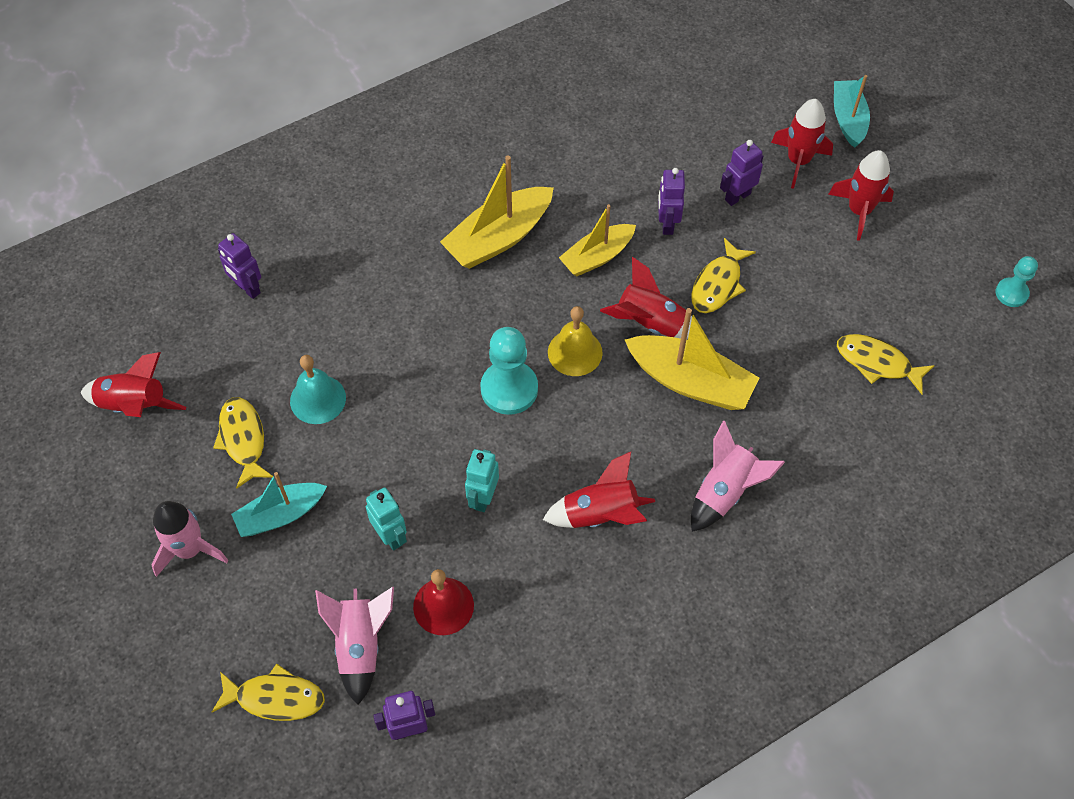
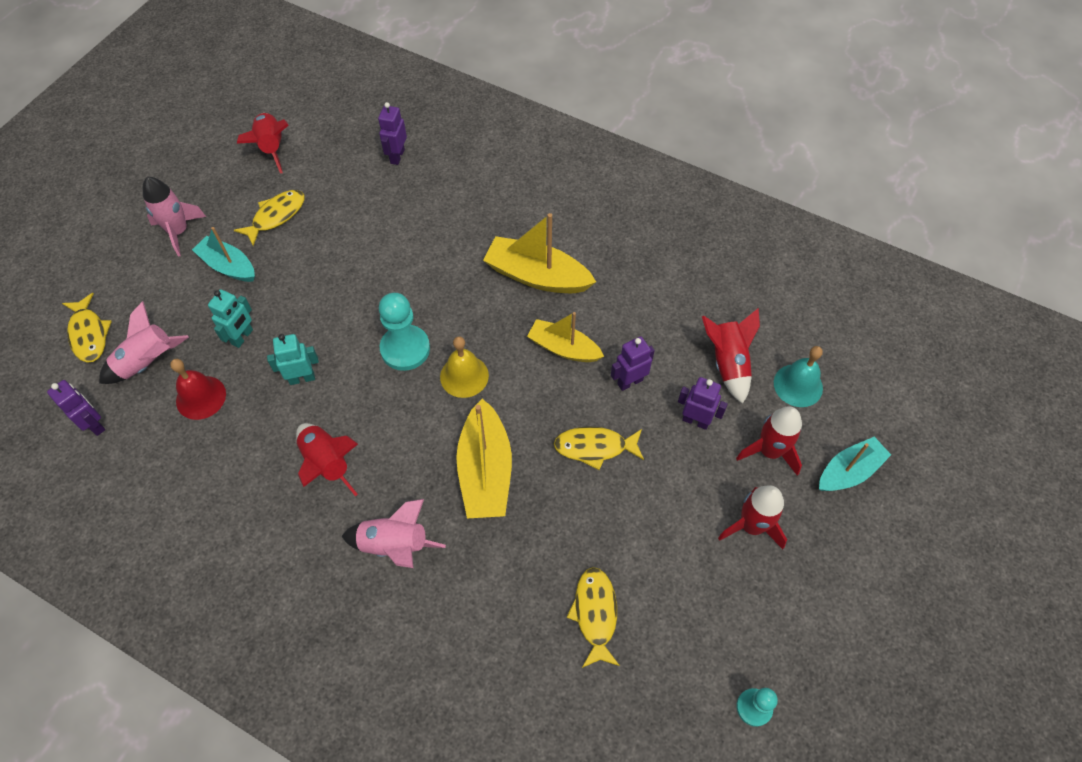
camera: 60 degrees right, 0 degrees up
(318, 399) = (330, 240): turquoise bell -> turquoise bell (798, 385)
(650, 323) = (524, 415): red rocket -> red rocket (728, 363)

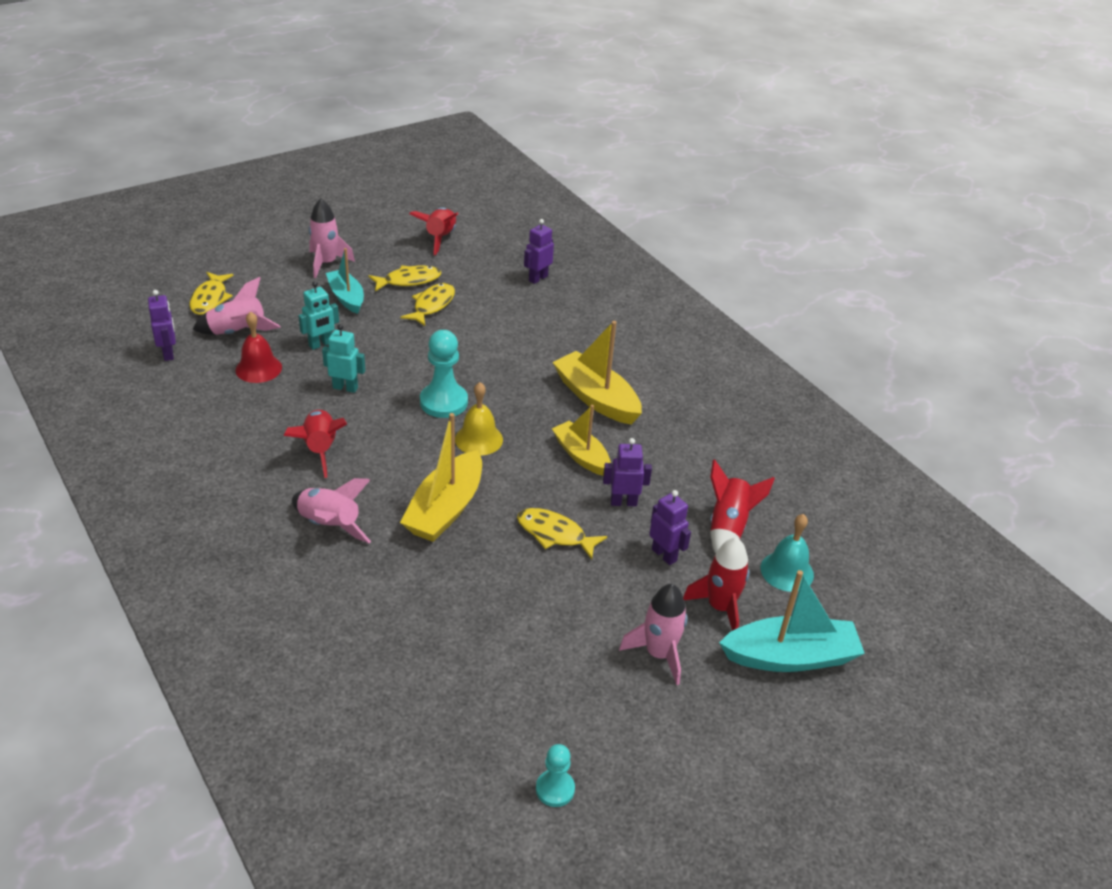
camera: 25 degrees right, 20 degrees down
(595, 614) = (461, 649): yellow fish -> yellow fish (432, 305)
(751, 526) = (659, 654): red rocket -> pink rocket
(849, 471) = (790, 657): turquoise boat -> turquoise boat, size x1.50

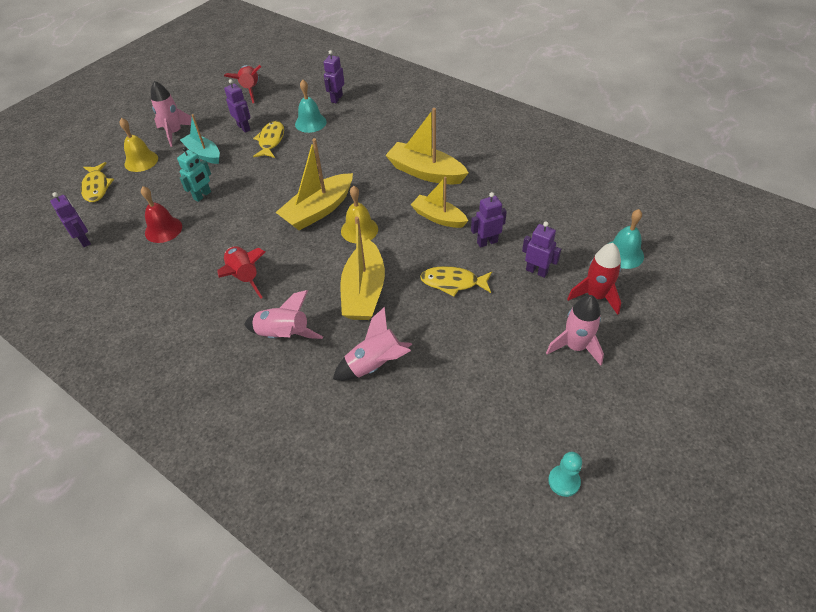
camera: 15 degrees left, 10 degrees up
(237, 332) = (132, 206): pink rocket -> pink rocket (375, 364)
(273, 284) = (141, 161): none -> yellow bell
(345, 388) = (239, 223): turquoise robot -> none
(409, 281) = (244, 127): yellow fish -> purple robot
(443, 402) = (318, 210): turquoise pawn -> yellow boat
(490, 298) = (310, 123): none -> turquoise bell
(728, 527) = (567, 235): red rocket -> none
(790, 657) = (662, 315): turquoise boat -> none

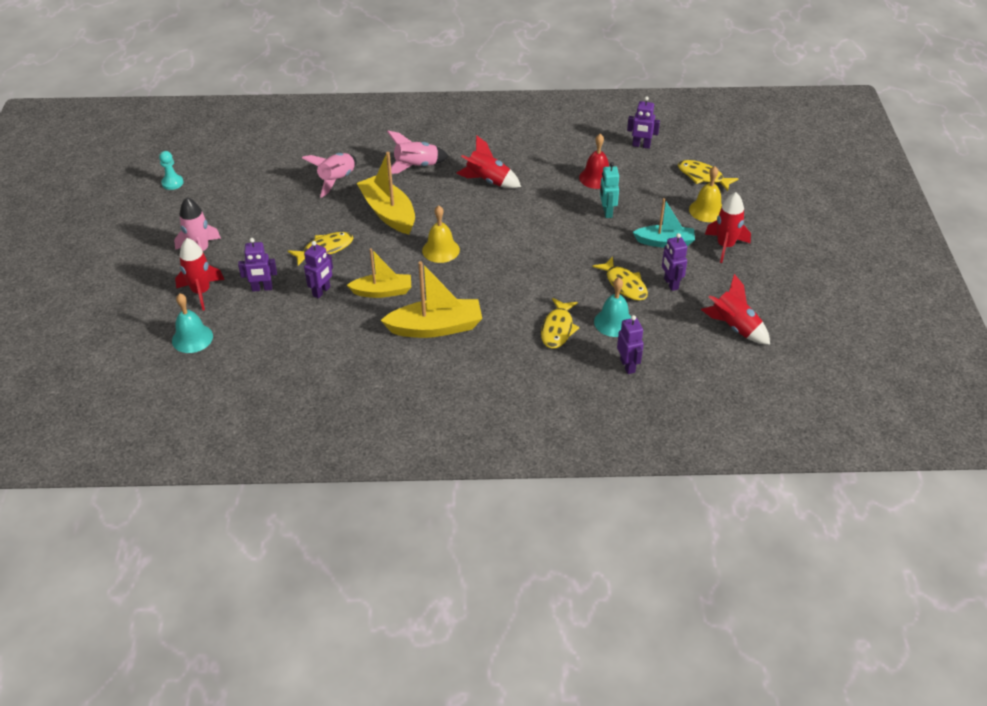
camera: 140 degrees right, 5 degrees down
(174, 133) = (725, 246): pink rocket -> red rocket
(244, 127) = (670, 284): purple robot -> purple robot turned 60 degrees clockwise
(318, 210) = (494, 248): yellow boat -> none
(348, 135) = (558, 329): none -> yellow fish

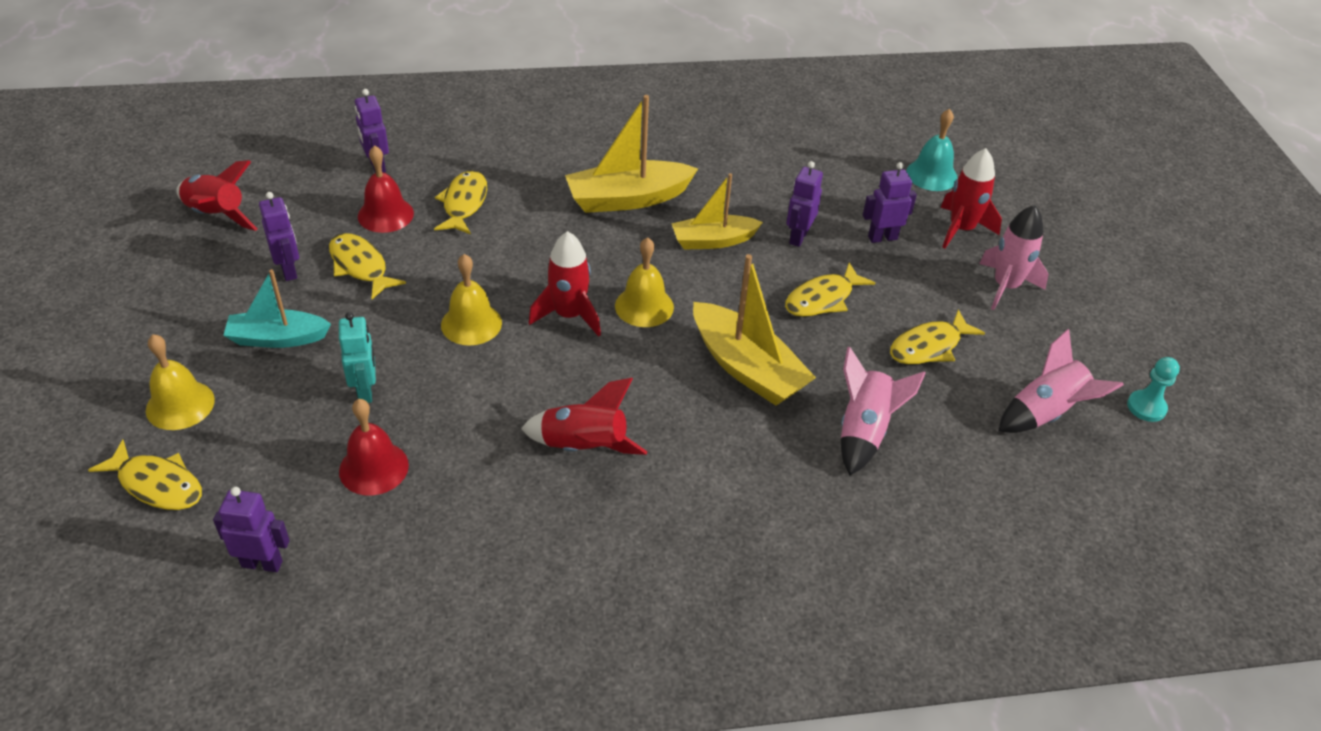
camera: 170 degrees right, 0 degrees up
(274, 219) = (929, 347): none -> yellow fish
(416, 166) = (728, 474): pink rocket -> pink rocket (1045, 413)
(549, 245) = (471, 323): none -> yellow bell
(614, 322) = (385, 214): turquoise bell -> red bell
(725, 246) = (177, 336): red rocket -> red rocket (569, 315)

